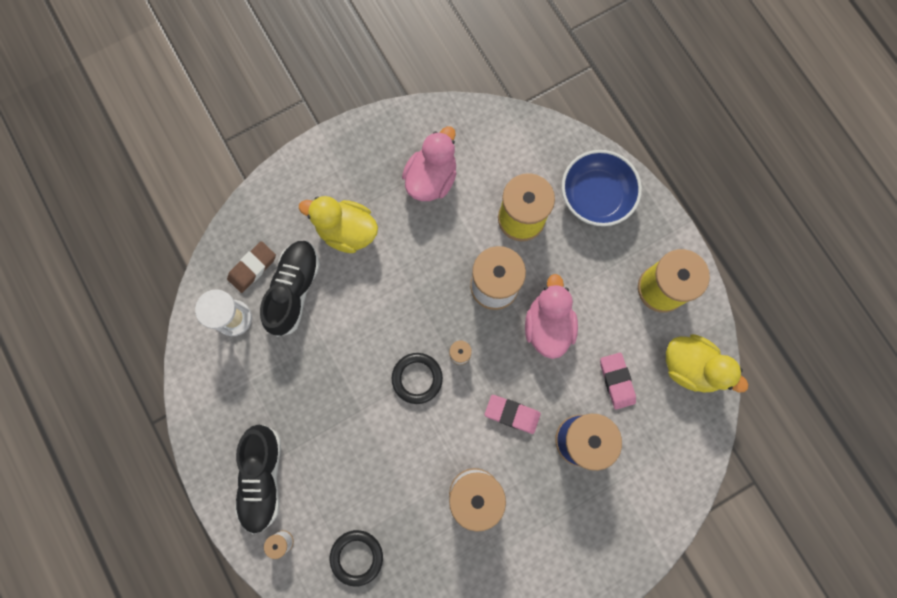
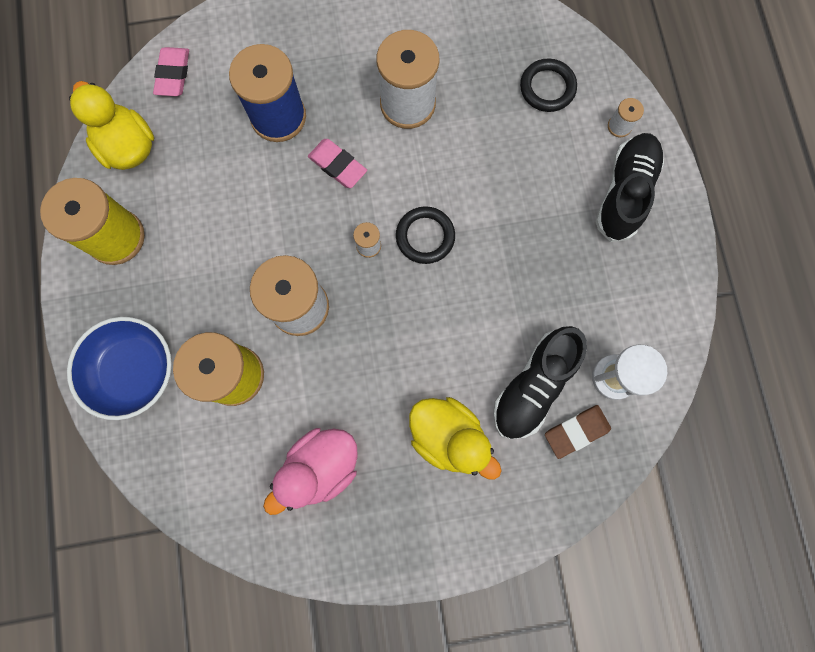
camera: 160 degrees left, 0 degrees up
(548, 325) = (259, 242): pink duck -> none
(616, 381) = (213, 160): pink eraser -> pink eraser (173, 74)

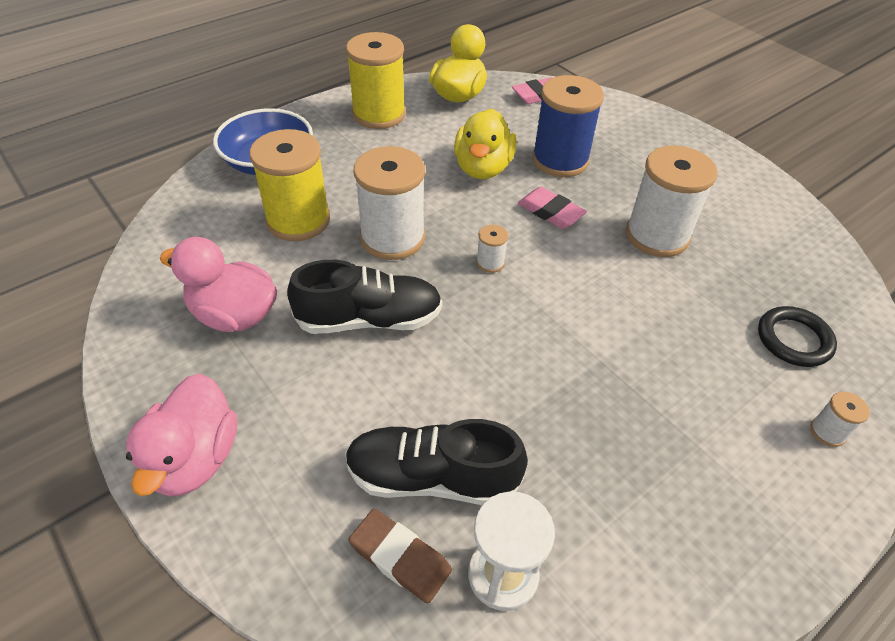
camera: 60 degrees right, 30 degrees down
(337, 165) = (550, 212): pink eraser -> pink eraser turned 60 degrees counterclockwise
(425, 236) = (534, 302): black ring -> none
(443, 535) = (195, 458): none -> pink duck
(448, 436) = (321, 413): yellow duck -> yellow duck (483, 168)
(624, 193) = (753, 475): black shoe -> black shoe (369, 319)

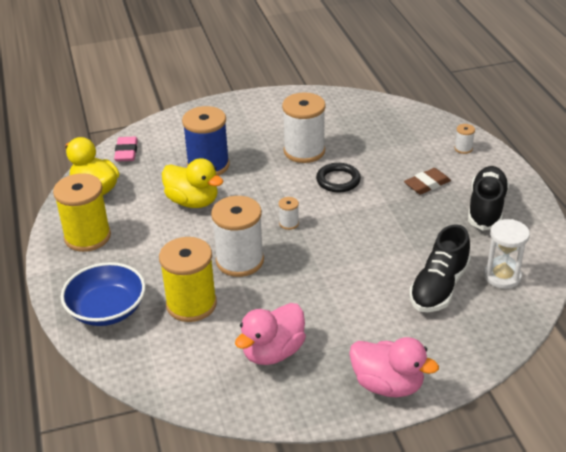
camera: 65 degrees left, 10 degrees down
(369, 319) = (310, 288): black shoe -> black shoe (486, 208)
(400, 558) = (482, 310): brown eraser -> brown eraser (427, 184)
(550, 212) = (257, 185): pink eraser -> none
(793, 340) = (405, 135): black ring -> black ring (338, 180)

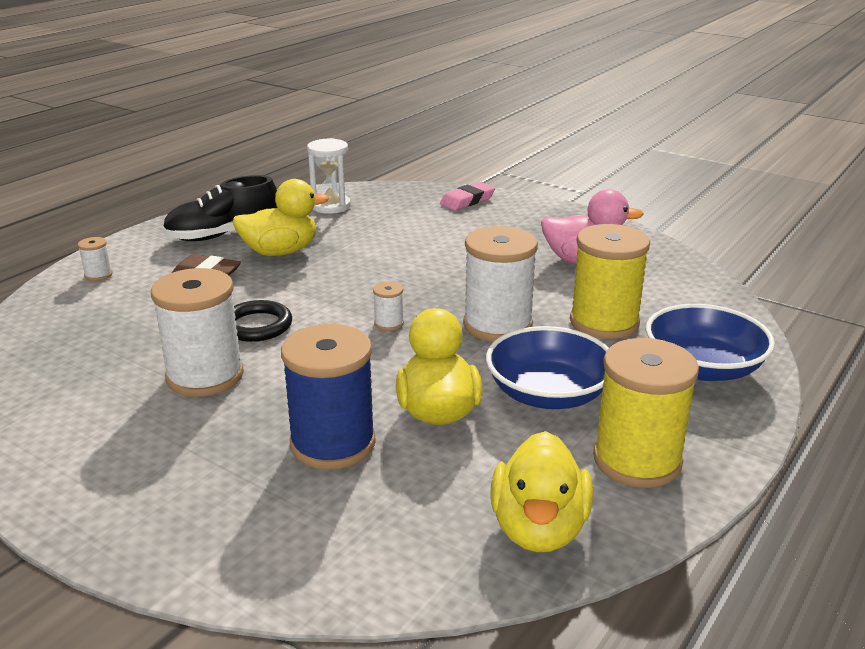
camera: 130 degrees left, 10 degrees down
(126, 152) = (393, 565): pink eraser -> pink eraser (467, 200)
(161, 241) = (548, 394): none -> blue bowl
(387, 385) = (532, 211): pink duck -> none
(433, 221) = (280, 252): none -> yellow duck
(439, 287) = (384, 224): black shoe -> none

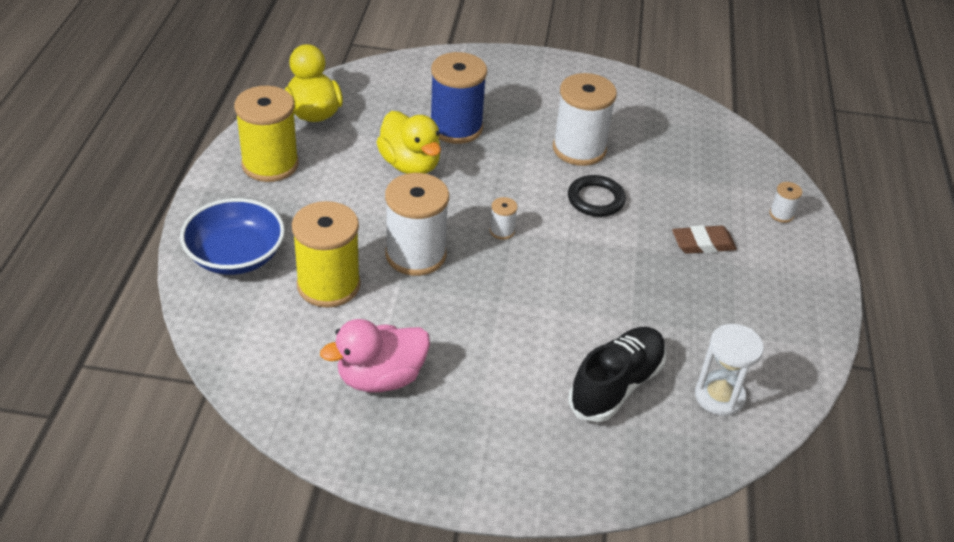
camera: 150 degrees right, 15 degrees up
(223, 235) = (758, 302): black shoe -> black shoe (616, 385)
(280, 252) = (678, 293): yellow duck -> none
(467, 200) = (579, 472): pink eraser -> none
(548, 394) = (344, 198): blue bowl -> none

